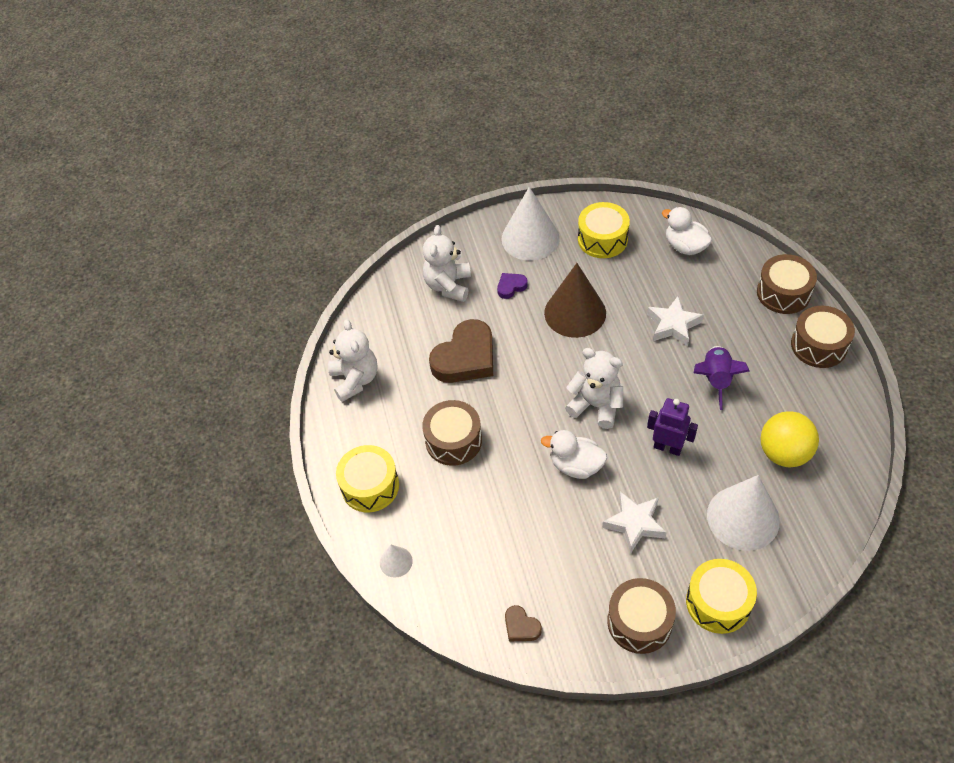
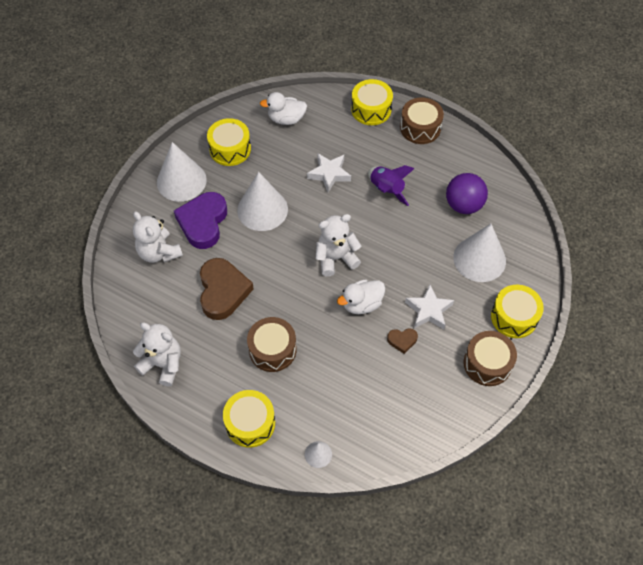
camera: 50 degrees left, 5 degrees up
(511, 287) = (203, 222): purple heart -> purple heart, size x2.17
(521, 626) = (430, 424): brown heart -> brown heart (402, 340)
(575, 312) = (262, 209): brown cone -> white cone
(667, 447) = (401, 251): purple robot -> none
(783, 293) = (371, 109): brown drum -> yellow drum
(784, 453) = (463, 205): yellow ball -> purple ball

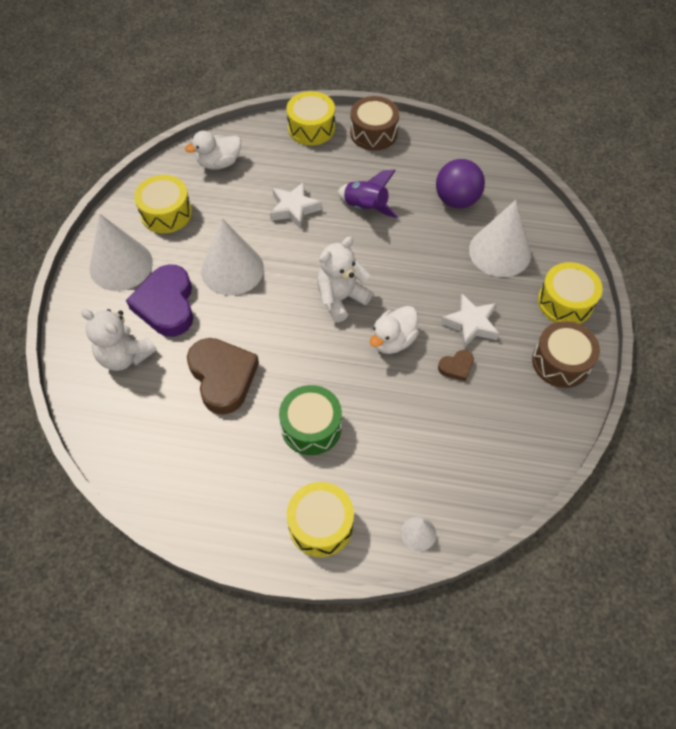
camera: 20 degrees left, 0 degrees up
(163, 364) = (182, 489): white teddy bear -> none
(272, 350) = (311, 427): brown drum -> green drum

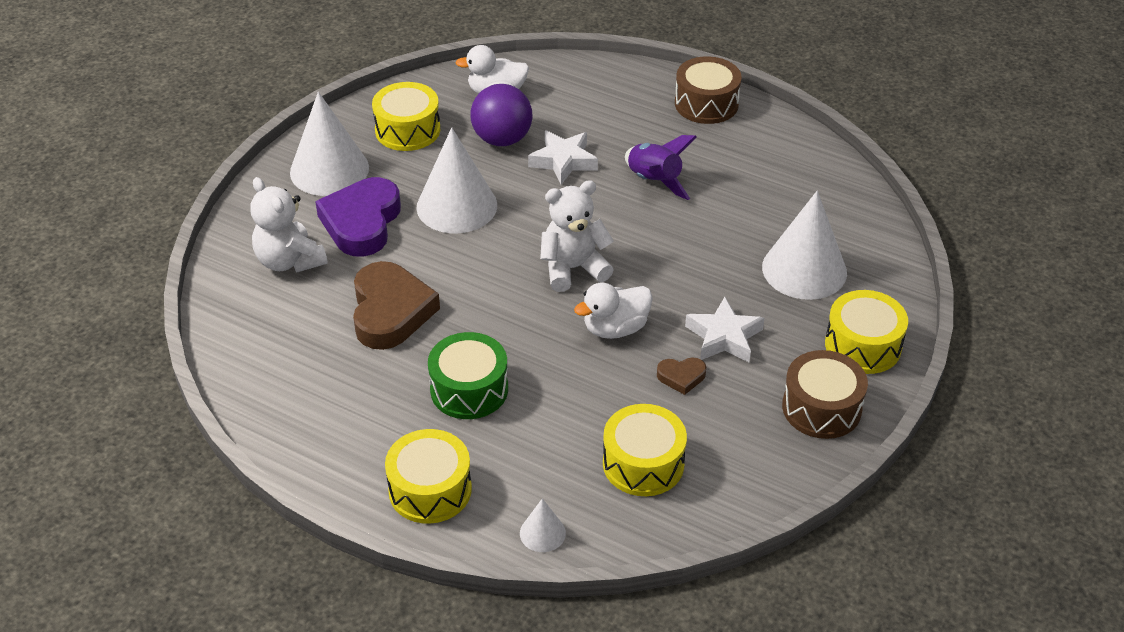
camera: 20 degrees right, 15 degrees down
(311, 128) = (629, 81): yellow drum -> yellow drum (643, 463)
(456, 200) = (777, 200): purple ball -> purple ball (502, 139)

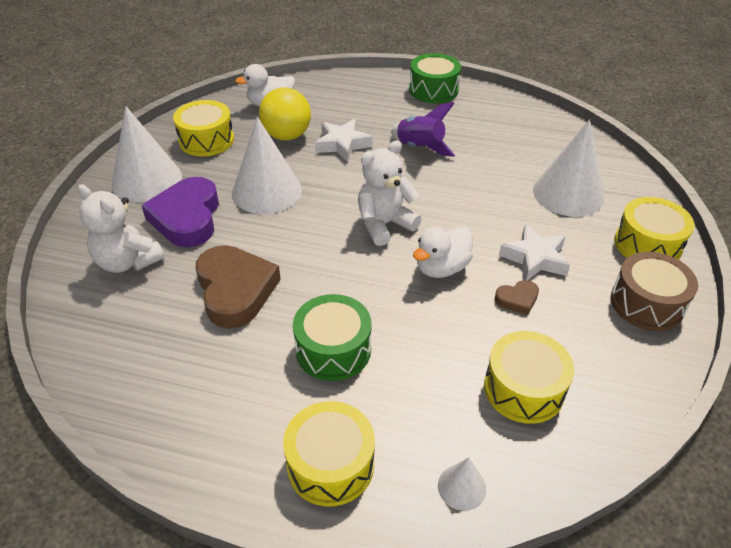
camera: 15 degrees left, 0 degrees up
(502, 139) = (287, 136): purple ball -> yellow ball
(706, 104) = (433, 90): brown drum -> green drum

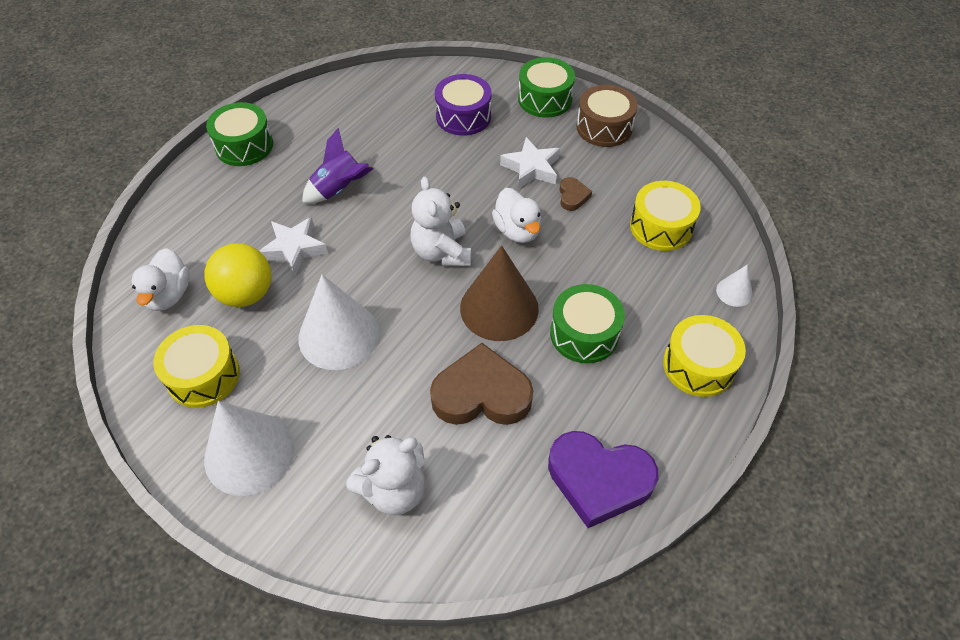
camera: 70 degrees left, 10 degrees up
(187, 217) = (346, 420): purple heart -> purple heart (599, 480)
(337, 278) = (499, 308): none -> brown cone
(568, 194) = (463, 116): white cone -> purple drum
(647, 244) = (545, 99): yellow drum -> green drum

